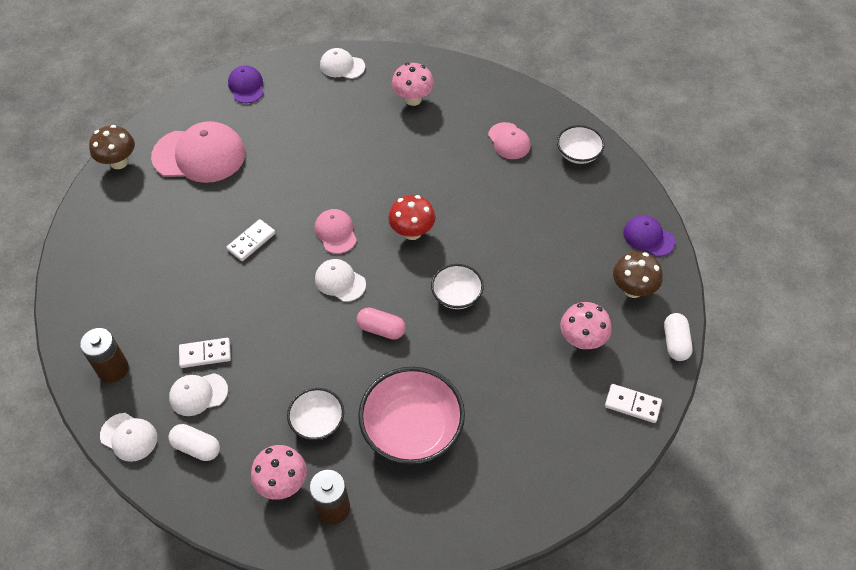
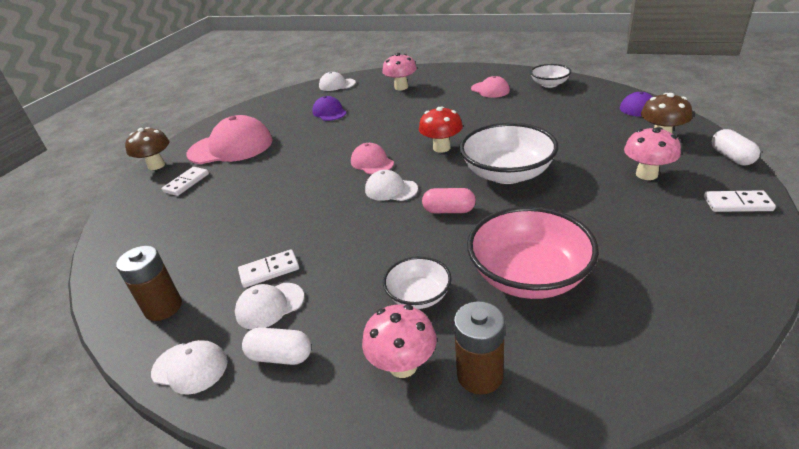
camera: 10 degrees left, 20 degrees down
(246, 86) = (262, 107): purple cap -> purple cap (329, 112)
(251, 241) = (294, 184): white domino -> white domino (186, 183)
(457, 295) = (507, 173): white bowl -> white bowl, size x1.82

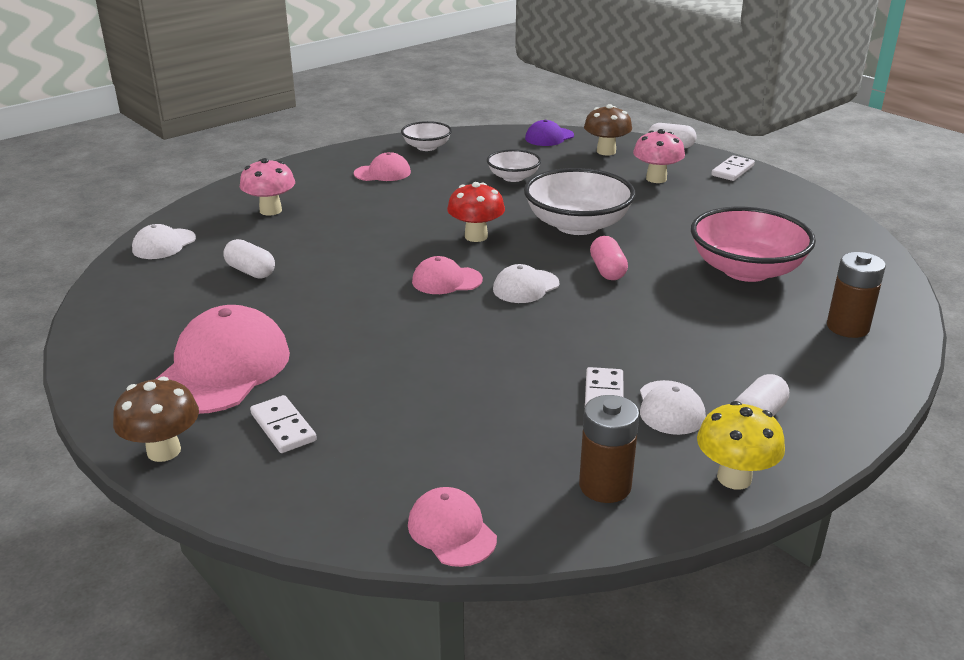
camera: 65 degrees left, 5 degrees down
(108, 267) = (452, 531): none -> pink cap
(190, 367) = (734, 478): white cap -> yellow mushroom
(329, 112) = (250, 271): purple cap -> white capsule
(403, 365) = (814, 356): pink mushroom -> none
(418, 296) = (728, 324): white bowl -> white bowl (513, 177)
(449, 210) = (607, 270): pink capsule -> pink capsule turned 45 degrees counterclockwise

